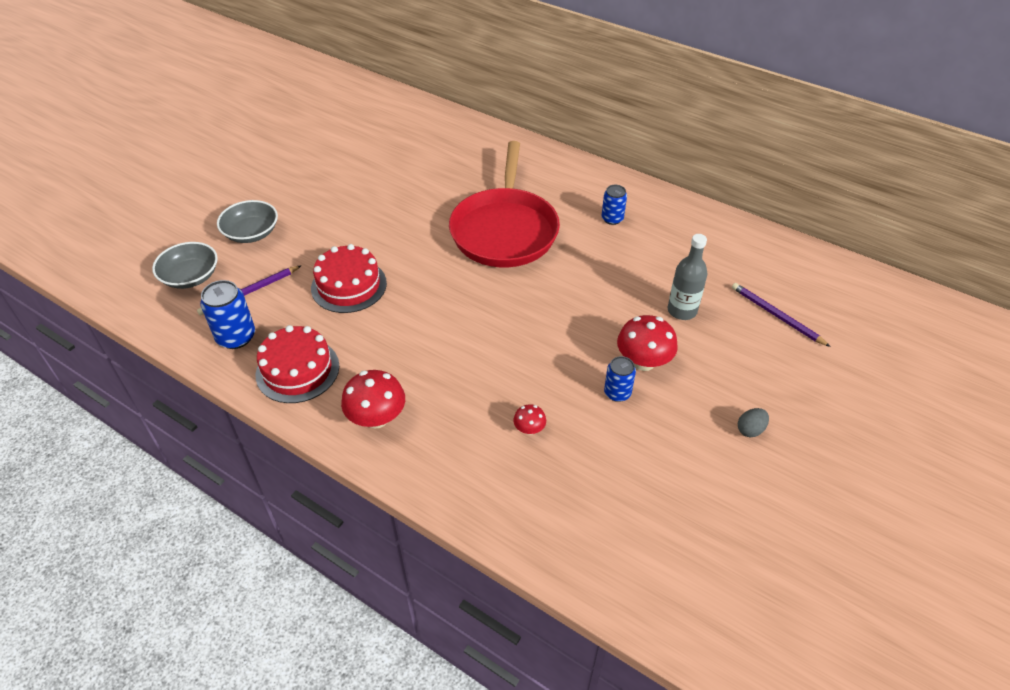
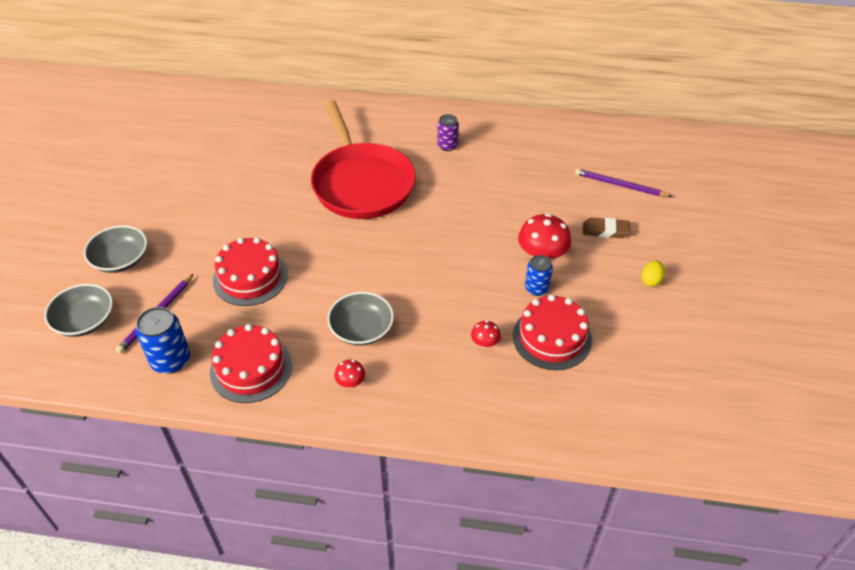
camera: 25 degrees left, 0 degrees up
(377, 418) = (350, 382): red mushroom -> red mushroom, size x0.52
(418, 370) = (361, 329): none -> grey bowl
(602, 450) = (552, 338): none -> red cake
(612, 219) = (447, 146): blue can -> purple can
(682, 311) = (547, 205): grey bottle -> none
(730, 358) = (605, 231): none -> brown eraser
(750, 430) = (651, 280): grey egg -> yellow egg

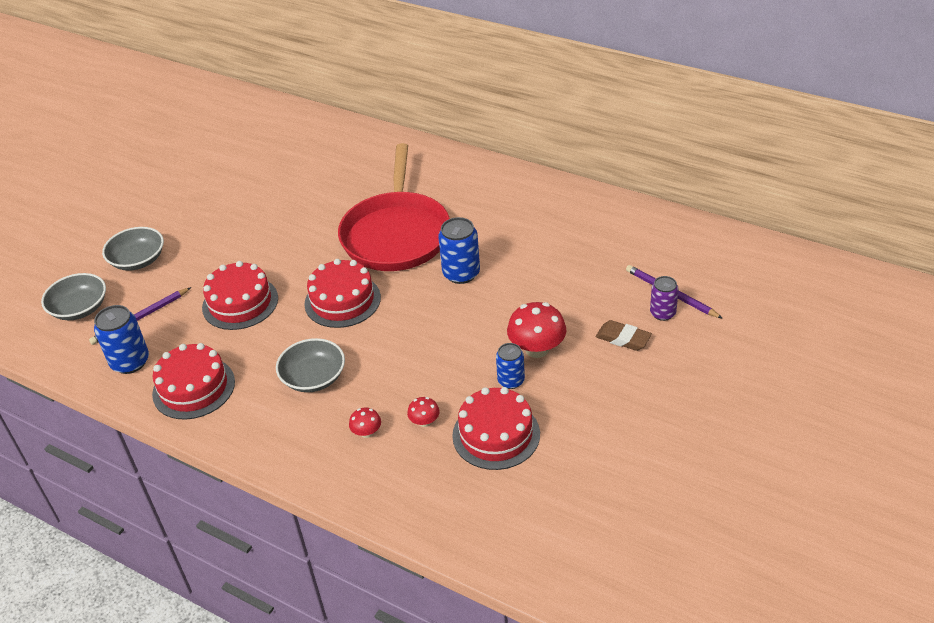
camera: 25 degrees right, 5 degrees down
(347, 253) = (342, 300): none -> red cake
(350, 382) = (274, 425): red mushroom -> red mushroom (367, 432)
(439, 206) = (461, 273): none -> blue can
(447, 146) = (506, 213): purple can -> purple can (662, 313)
(651, 280) = (641, 403): yellow egg -> none

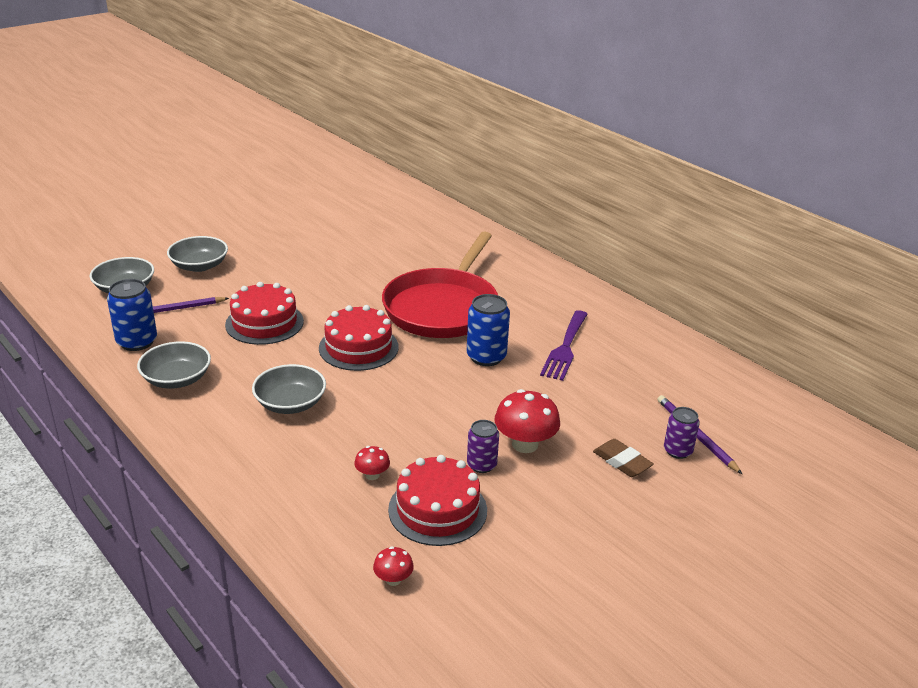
camera: 15 degrees right, 10 degrees down
(194, 388) = (177, 379): red cake -> grey bowl
(367, 432) = (310, 466): red mushroom -> red mushroom (393, 579)
(511, 381) = (481, 465): blue can -> purple can
(525, 242) = (565, 348): none -> purple fork

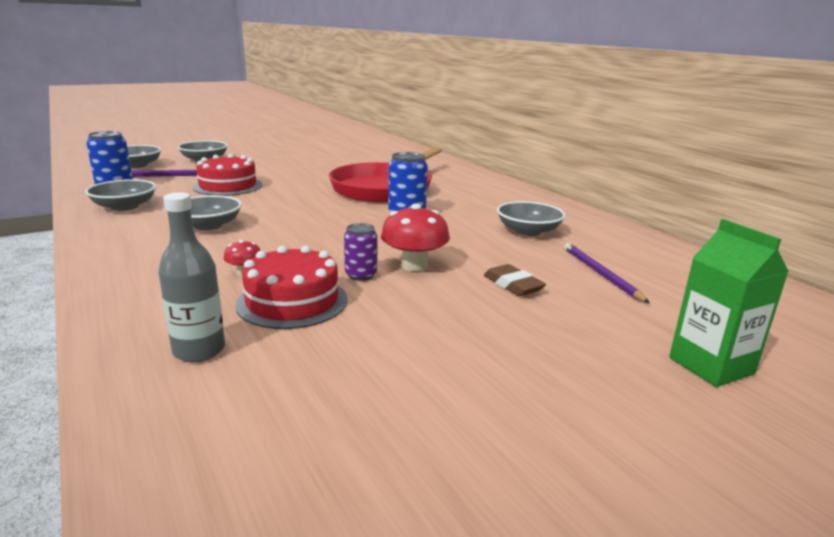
camera: 10 degrees right, 10 degrees down
(358, 347) = (296, 202): red cake -> none
(393, 579) = (199, 350): red mushroom -> grey bottle
(565, 348) = (483, 214): purple fork -> none
(617, 373) = (528, 231): none -> grey bowl
(677, 451) = (577, 283): purple can -> none
(792, 541) = (711, 365): none -> green carton

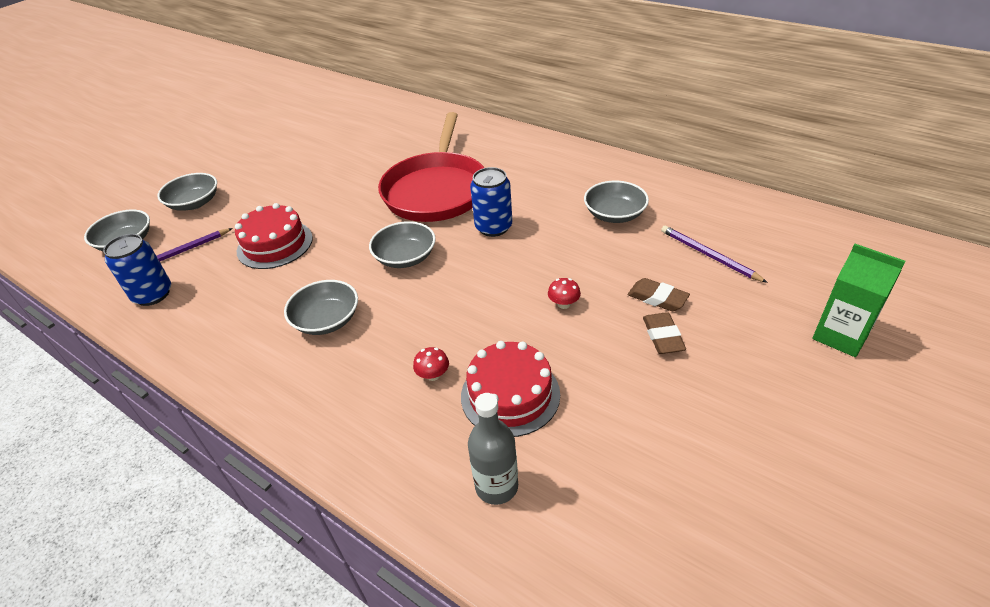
camera: 20 degrees left, 20 degrees up
(124, 207) = (204, 323): grey bowl -> grey bowl (405, 257)
(361, 275) = (533, 336): purple can -> none
(414, 265) = (563, 304): red mushroom -> red mushroom, size x0.52
(489, 309) = (663, 336): none -> brown eraser

